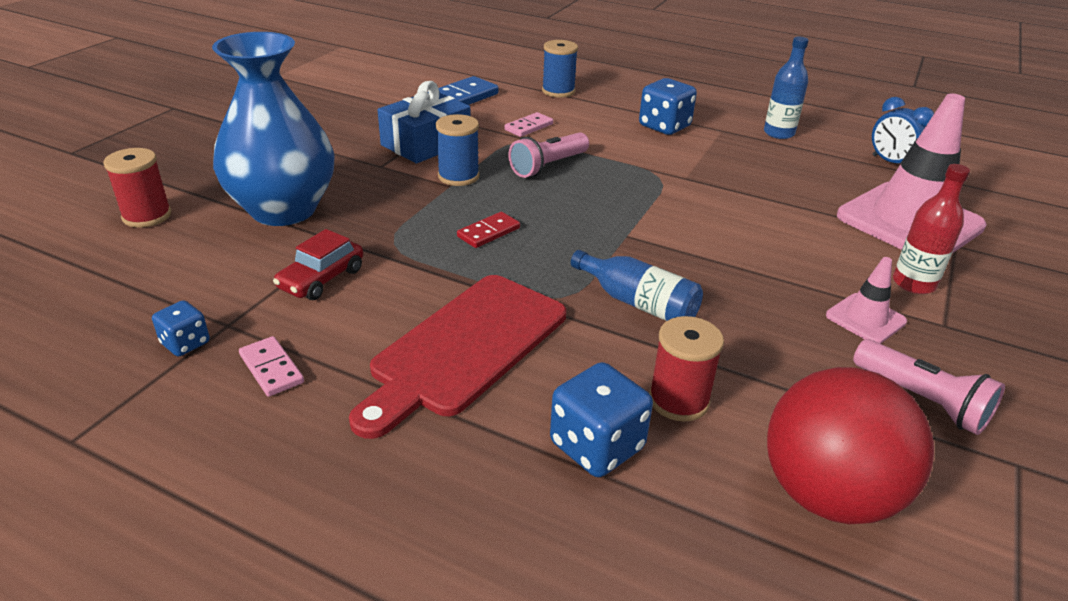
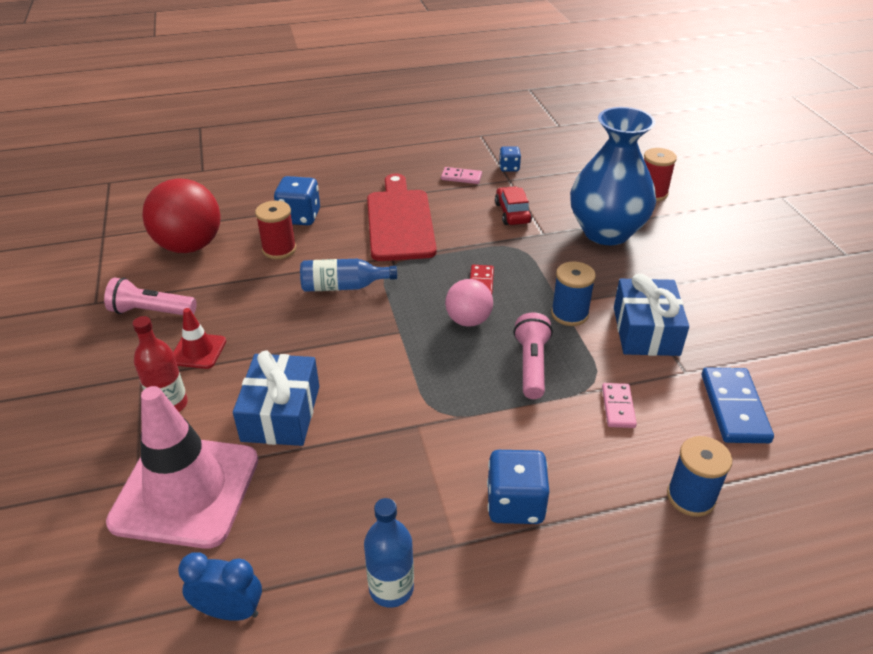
camera: 140 degrees right, 5 degrees up
(551, 212) = (468, 320): none -> pink ball
(798, 230) = (281, 413): none -> blue gift
(865, 319) = (198, 351): pink traffic cone -> red traffic cone

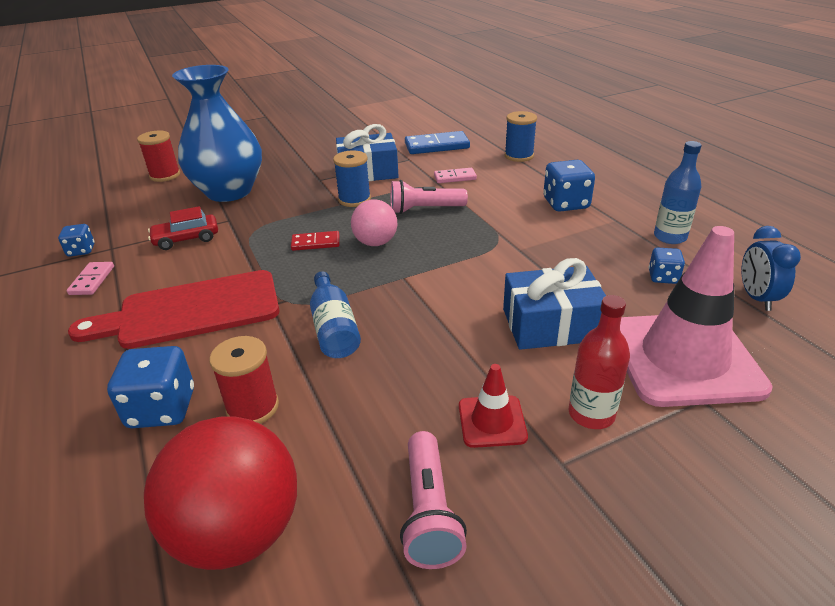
camera: 100 degrees left, 5 degrees down
(310, 536) = (663, 277): none -> blue dice

